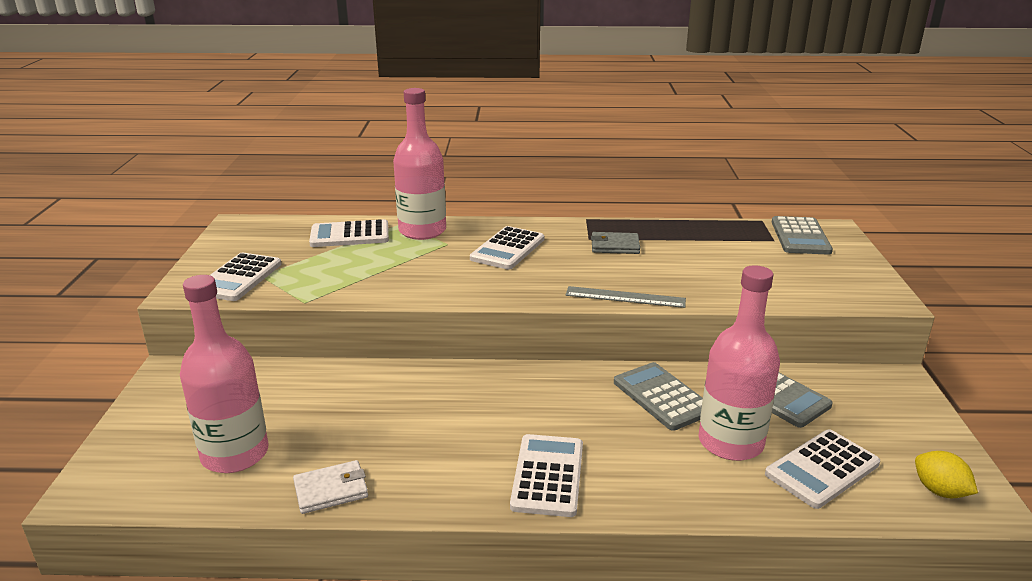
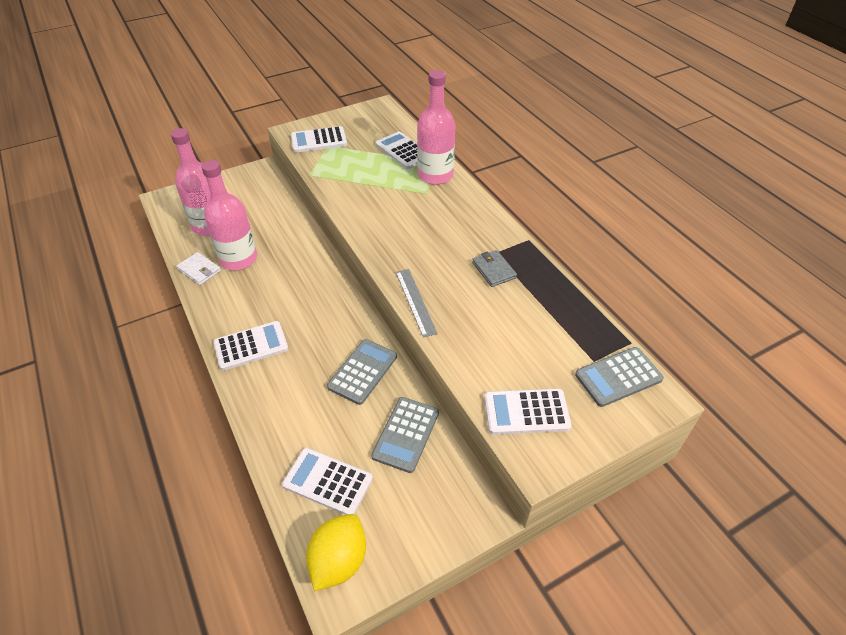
camera: 60 degrees right, 20 degrees up
(507, 249) = (441, 221): white calculator -> white calculator (526, 412)
(730, 442) = (331, 423): pink bottle -> pink bottle (238, 259)
(939, 491) = (339, 561): yellow lemon -> yellow lemon, size x1.60

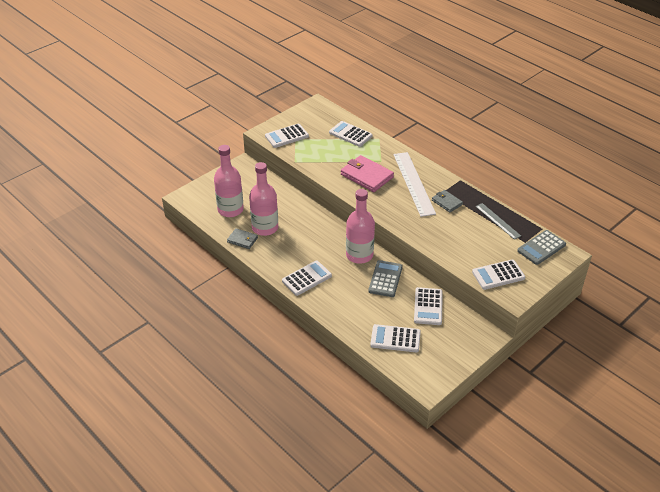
camera: 15 degrees left, 5 degrees down
(199, 270) = (242, 240): white wallet -> grey wallet
(339, 561) = (421, 373): yellow lemon -> none
(396, 210) = (366, 176): none -> pink wallet
(406, 434) = (428, 306): grey calculator -> white calculator
(415, 302) = (408, 229): grey ruler -> grey ruler (497, 221)
(435, 175) = (381, 148): pink bottle -> pink bottle (359, 255)
(457, 232) = (413, 183): none -> white ruler

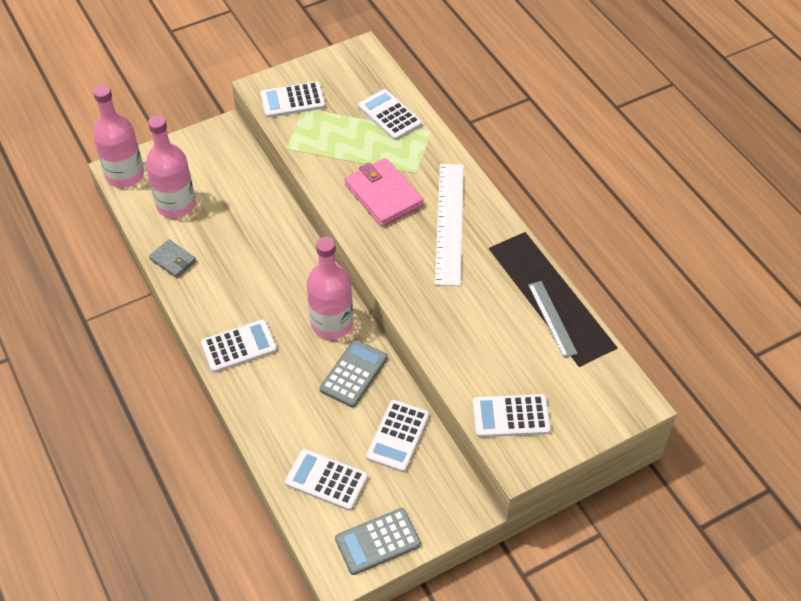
camera: 15 degrees right, 10 degrees up
(265, 228) = (213, 246): pink bottle -> pink bottle (125, 175)
(446, 202) = (486, 268): grey wallet -> none
(541, 248) = (600, 382): grey calculator -> grey calculator (377, 541)

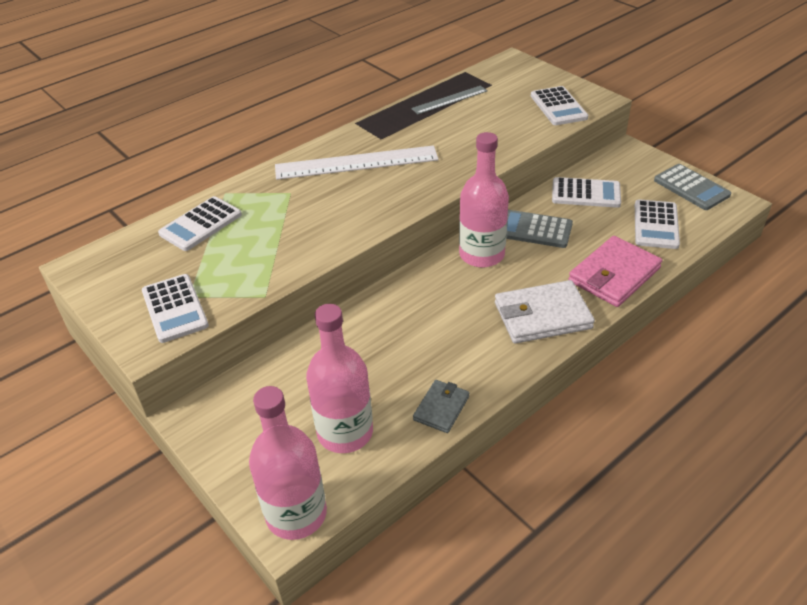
camera: 100 degrees left, 10 degrees down
(239, 346) = (542, 315): white calculator -> white wallet
(383, 195) = (328, 208): pink wallet -> pink wallet (614, 275)

